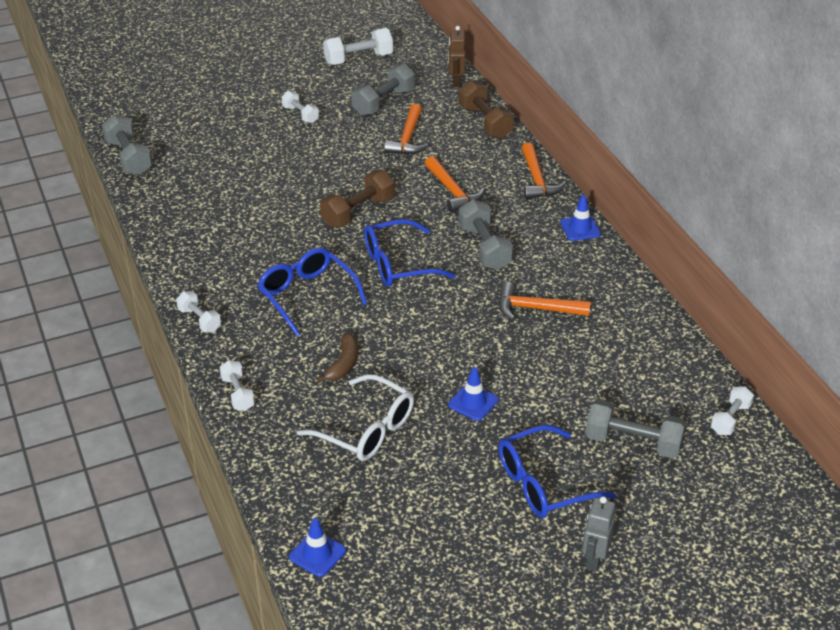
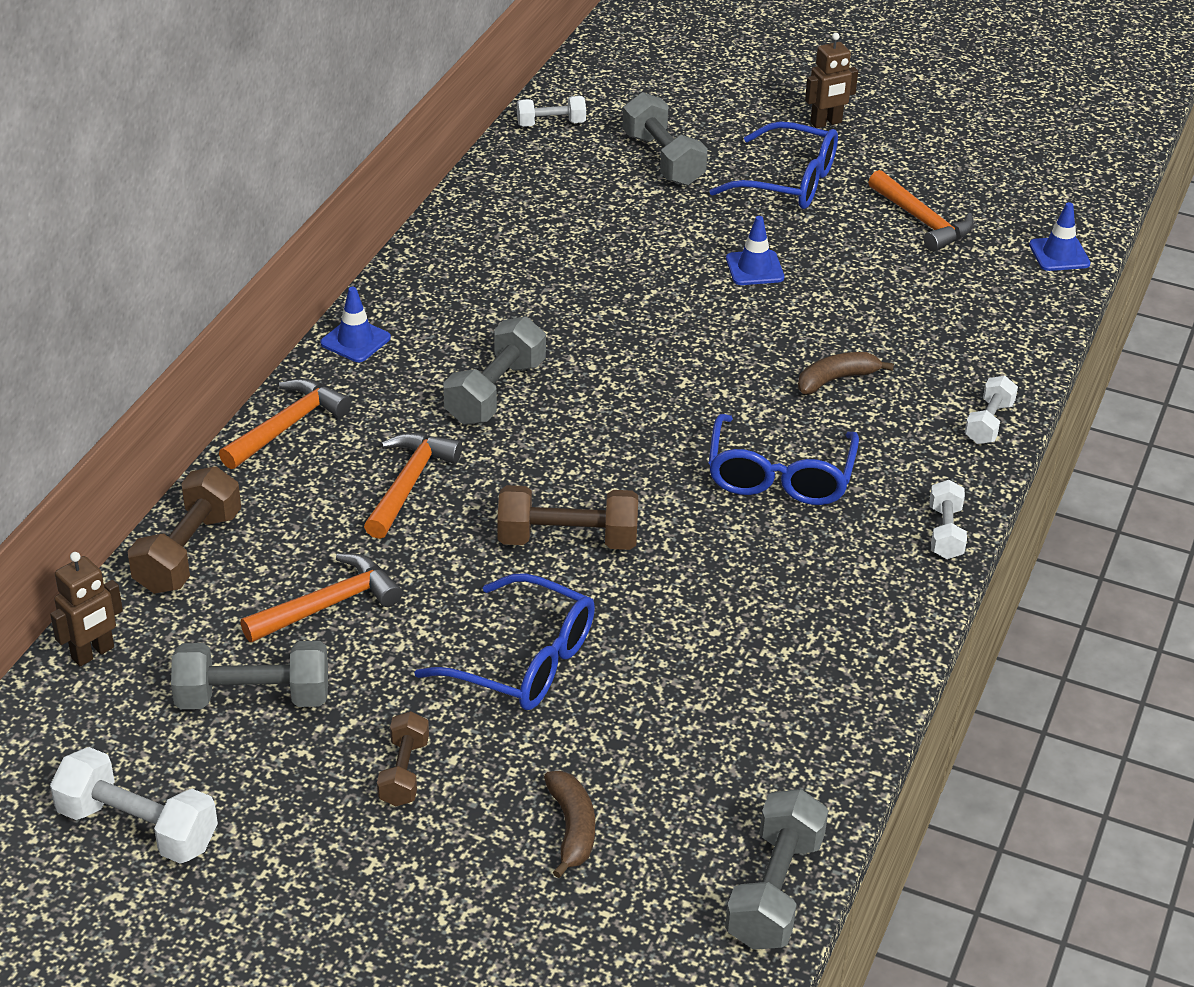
camera: 135 degrees left, 0 degrees up
(221, 133) = (572, 828): none -> brown banana
(300, 114) = (404, 772): white dumbbell -> brown dumbbell
(367, 429) = (892, 310): white glasses -> none
(397, 264) = (622, 441): blue glasses -> blue glasses (524, 661)
(536, 308) = (553, 300): orange hammer -> orange hammer (921, 221)
(594, 559) = (826, 123): grey robot -> brown robot

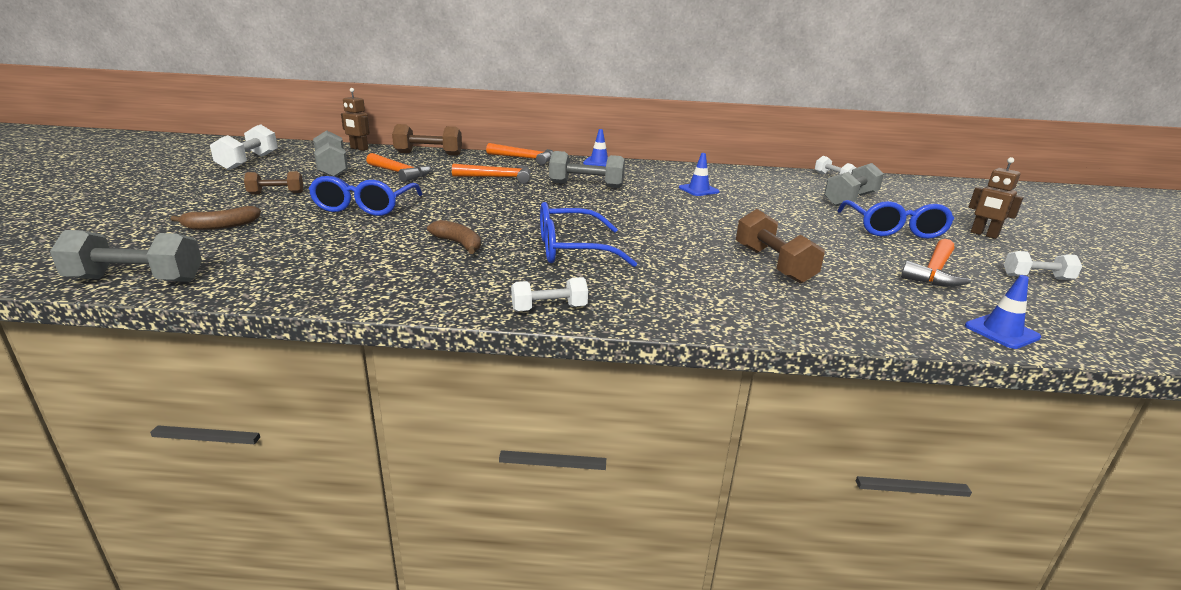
camera: 70 degrees right, 15 degrees down
(567, 540) = (472, 207): brown dumbbell -> brown dumbbell (773, 264)
(754, 268) = (783, 228): blue traffic cone -> blue traffic cone (698, 190)
(836, 379) = (696, 258): brown banana -> brown banana (459, 244)
(988, 423) = (710, 316): white dumbbell -> white dumbbell (1037, 277)

